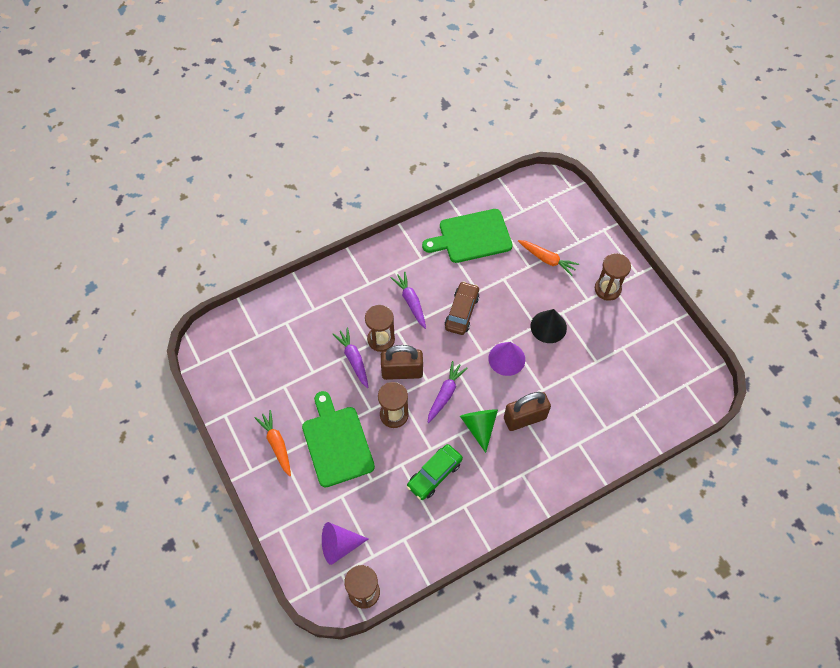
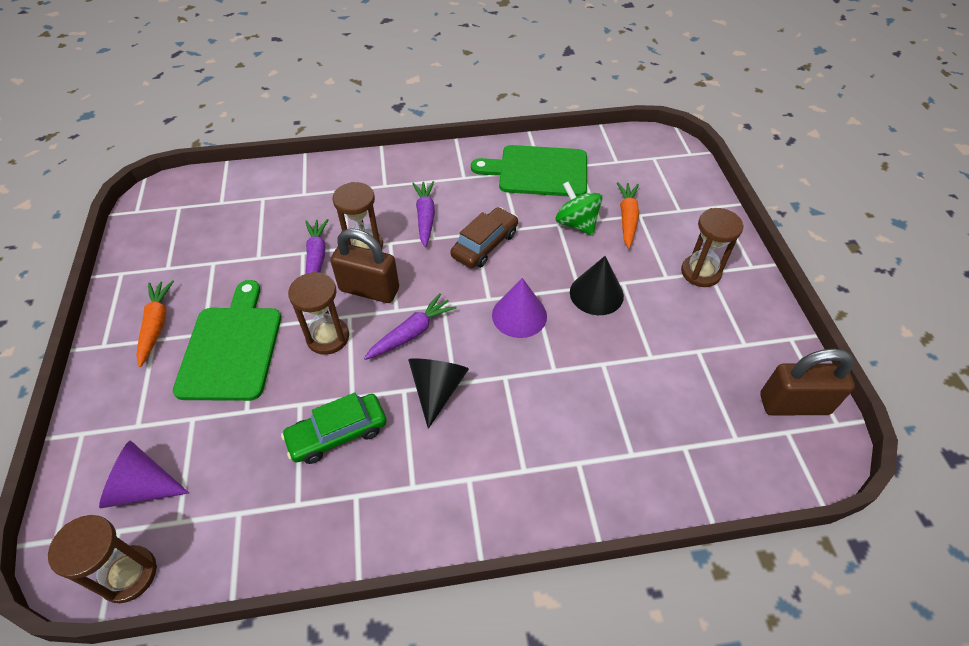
camera: 20 degrees right, 10 degrees down
(479, 426) = (437, 390): green cone -> black cone
(515, 275) = (576, 224): none -> green spinning top
(525, 418) = (510, 399): brown padlock -> brown padlock (794, 404)
(547, 259) = (627, 218): orange carrot -> orange carrot turned 135 degrees counterclockwise

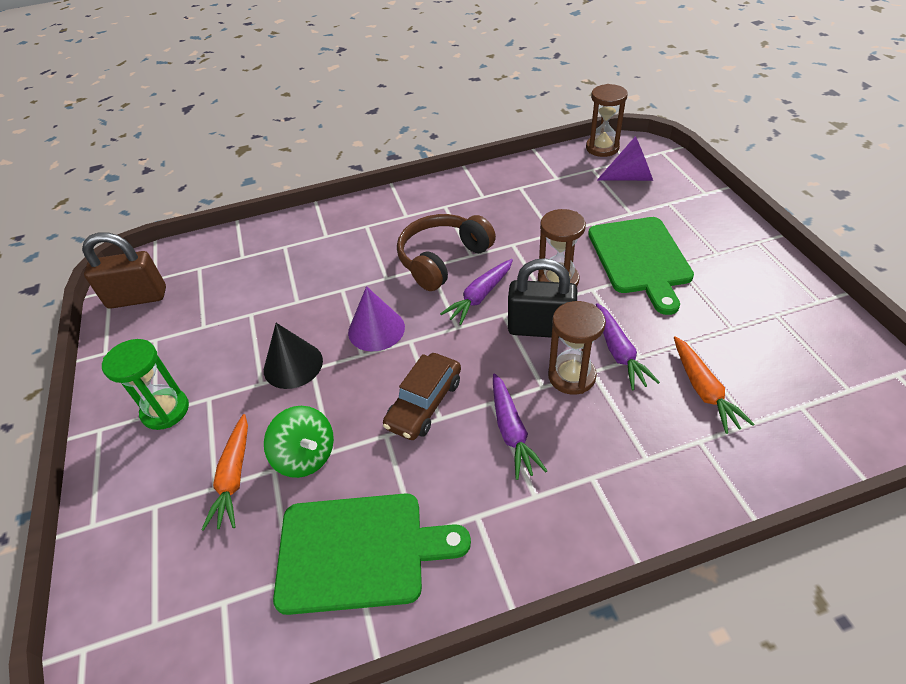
camera: 175 degrees right, 5 degrees down
(156, 325) = (727, 264): orange carrot -> orange carrot (703, 390)
(337, 434) = (512, 222): green car -> none
(369, 289) = (540, 328): brown padlock -> black padlock
(437, 390) = (443, 259): black cone -> brown headphones
(700, 272) = (165, 410): brown hourglass -> green hourglass

